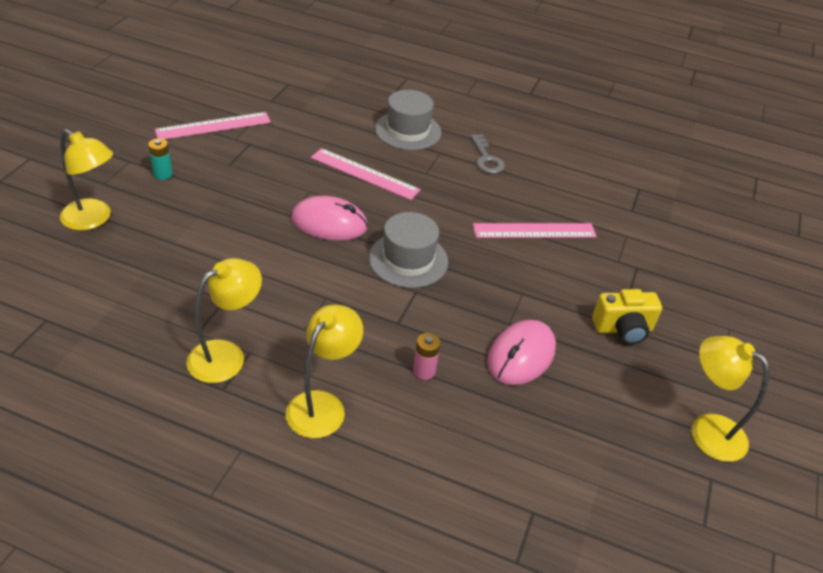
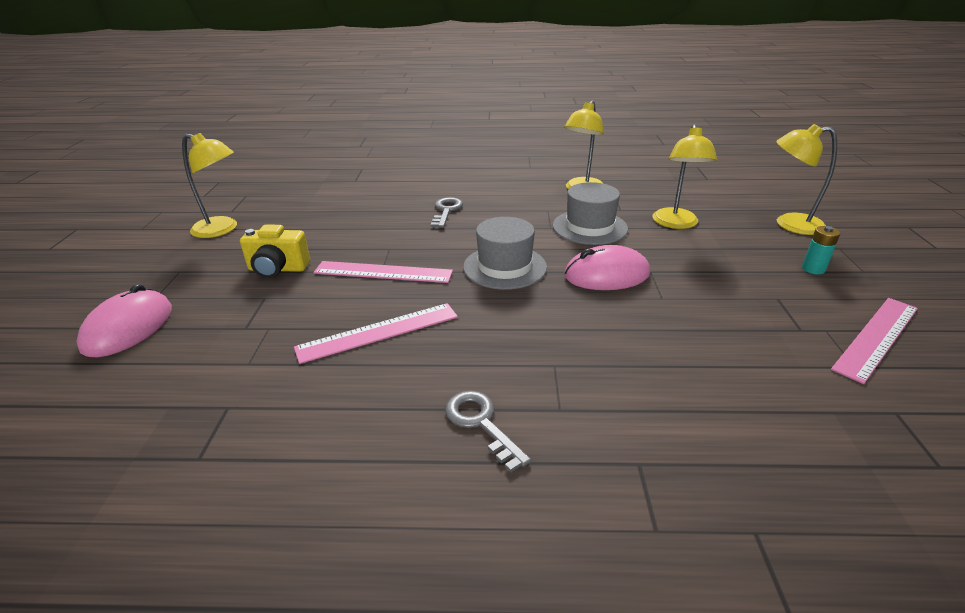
camera: 165 degrees right, 10 degrees down
(323, 405) = (501, 186): yellow lamp -> yellow lamp (676, 224)
(364, 174) = (627, 337): pink ruler -> pink ruler (383, 272)
(408, 131) = (640, 434): grey hat -> grey hat (589, 227)
(424, 371) = (446, 211): pink battery -> grey key
(521, 355) = (374, 233): pink mouse -> pink mouse (128, 328)
(623, 329) = (278, 269): yellow camera -> yellow camera turned 150 degrees counterclockwise

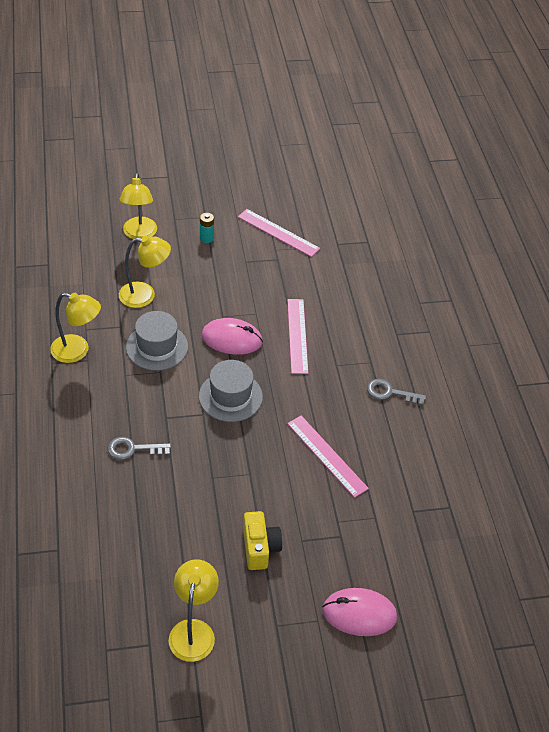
camera: 105 degrees left, 15 degrees up
(383, 272) = (251, 472): pink ruler -> pink ruler (297, 335)
(481, 423) = (390, 393): grey key -> grey key turned 60 degrees clockwise
(606, 275) = (232, 339): pink mouse -> pink mouse turned 60 degrees counterclockwise

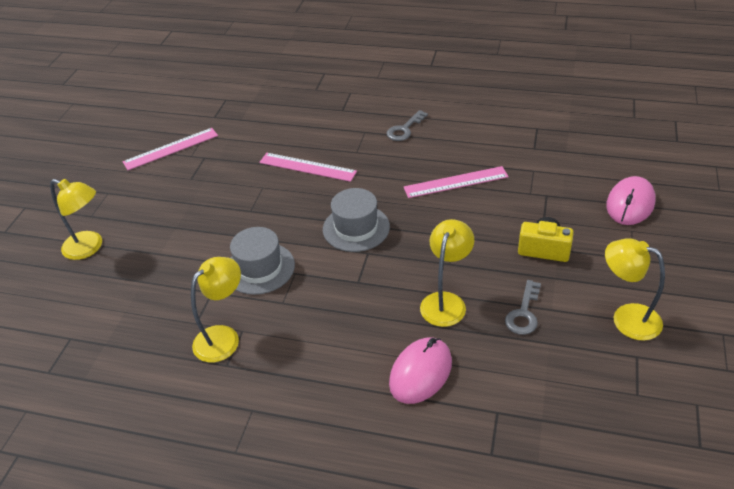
camera: 60 degrees left, 5 degrees down
(133, 449) = (387, 317): grey key -> grey key (524, 313)
(145, 295) = (181, 262): yellow lamp -> yellow lamp (446, 301)
(206, 238) = (138, 198): turquoise battery -> none
(232, 339) = (284, 211): pink mouse -> pink mouse (421, 373)

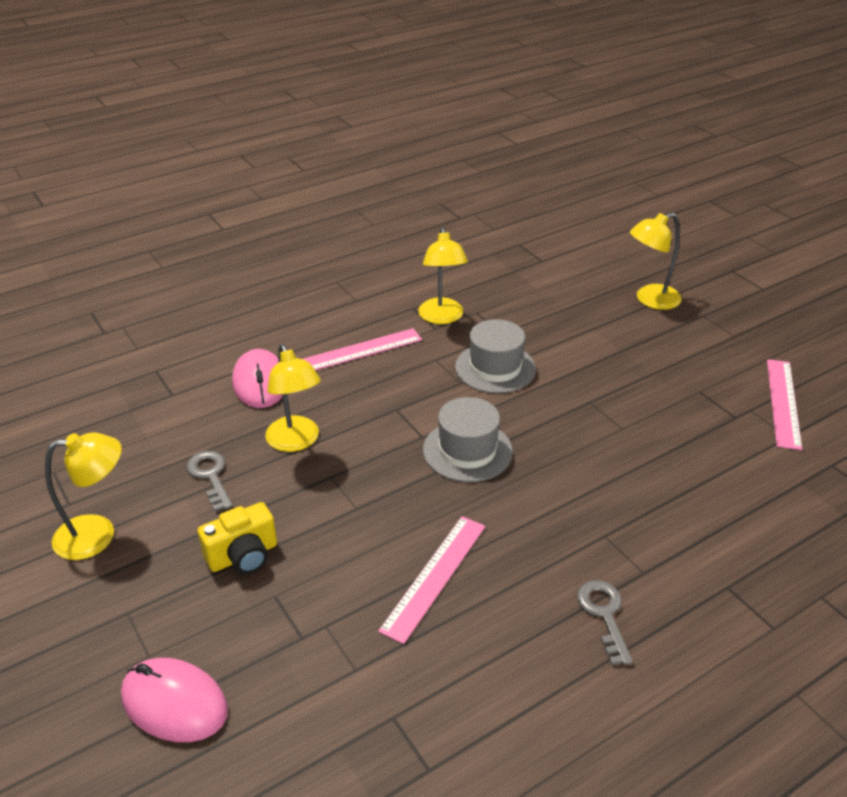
camera: 130 degrees right, 5 degrees down
(307, 167) = (621, 478): pink ruler -> pink ruler (359, 351)
(630, 204) = (174, 703): pink mouse -> pink mouse turned 45 degrees counterclockwise

